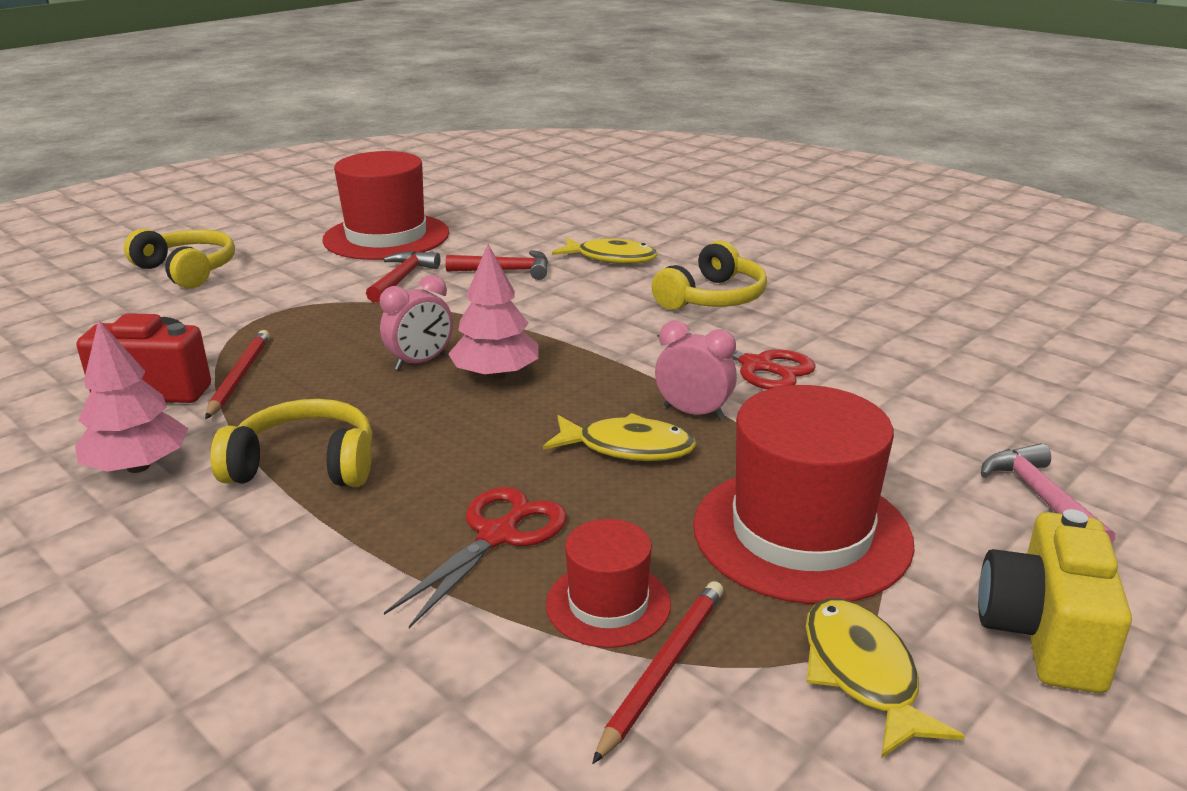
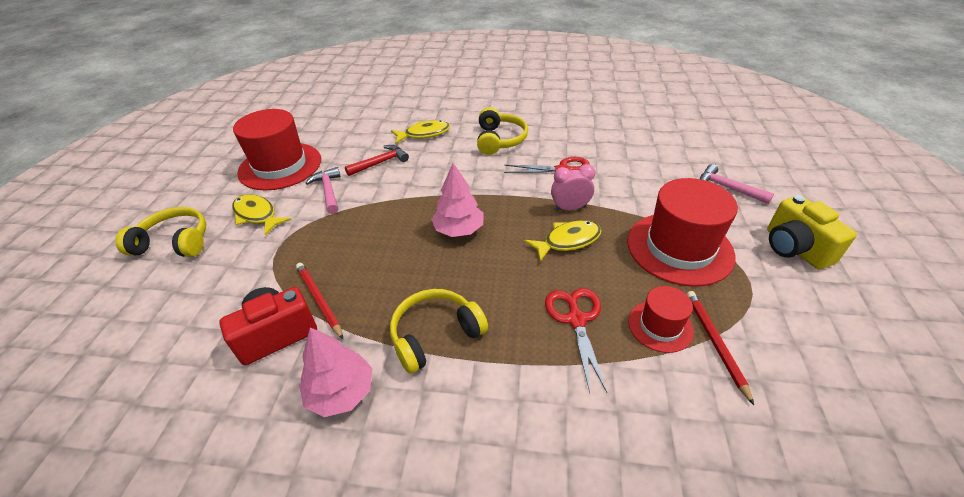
camera: 35 degrees left, 15 degrees up
(402, 279) = (328, 191): red hammer -> pink hammer
(420, 362) = (410, 240): pink clock -> none
(862, 674) = (771, 300): yellow fish -> yellow fish (257, 215)

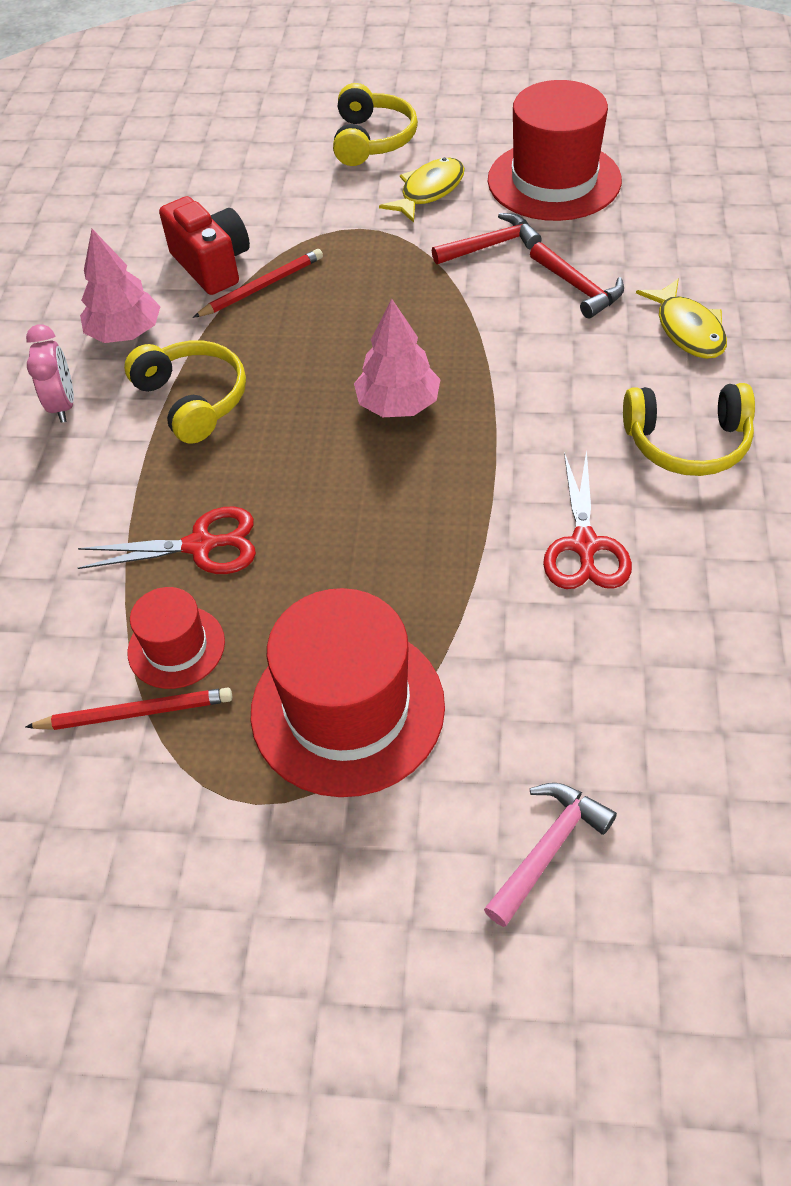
camera: 90 degrees right, 10 degrees up
(328, 191) = (490, 246): pink hammer -> red hammer
(567, 241) = (369, 543): yellow fish -> none
(570, 208) = (460, 550): pink clock -> pink clock (63, 405)
(794, 248) = (341, 918): yellow camera -> none

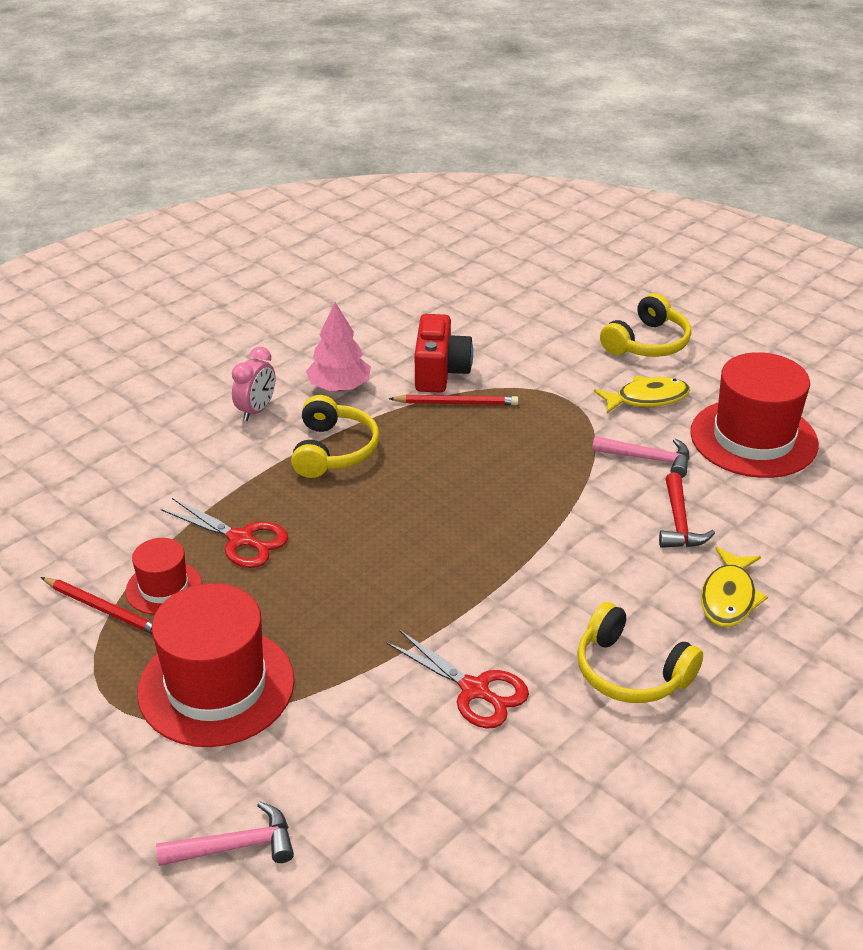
camera: 35 degrees right, 15 degrees down
(398, 404) = (457, 527): pink tree -> none
(490, 246) = (648, 459): red hammer -> pink hammer
(584, 545) = (474, 690): red scissors -> red scissors turned 90 degrees counterclockwise

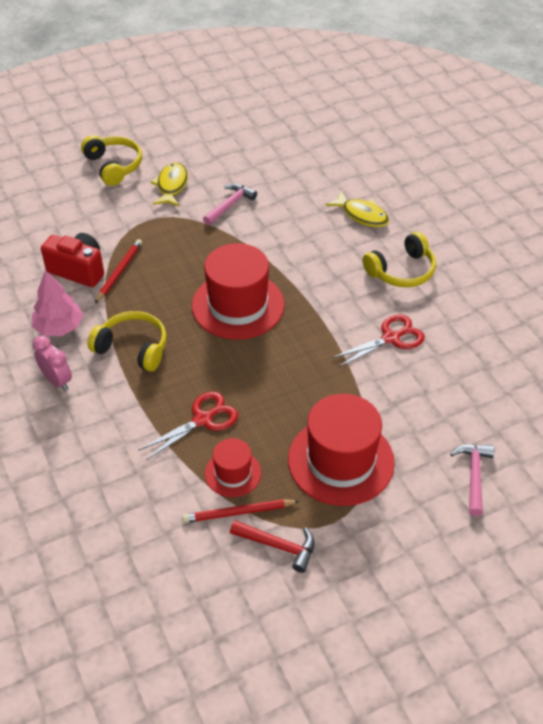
camera: 70 degrees left, 10 degrees up
(103, 609) = (238, 513): red pencil -> red pencil turned 150 degrees counterclockwise
(679, 522) = (292, 212): red hammer -> red hammer (278, 546)
(753, 438) = (236, 158): red hat -> red hat (238, 305)

